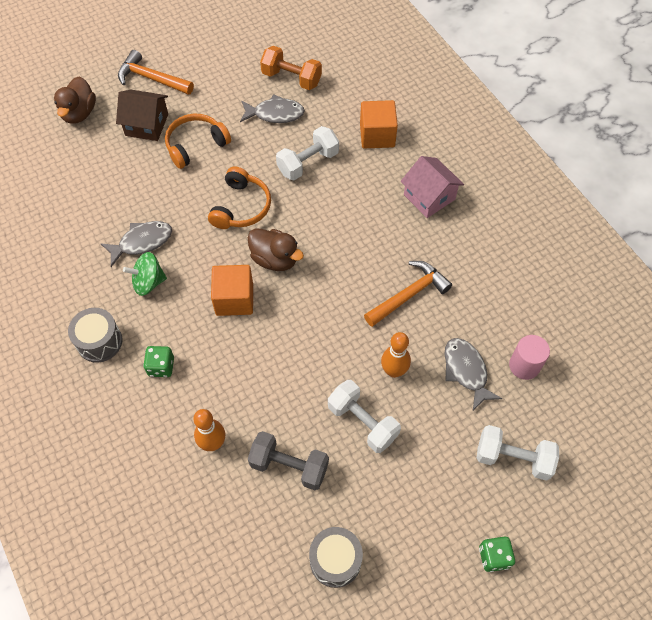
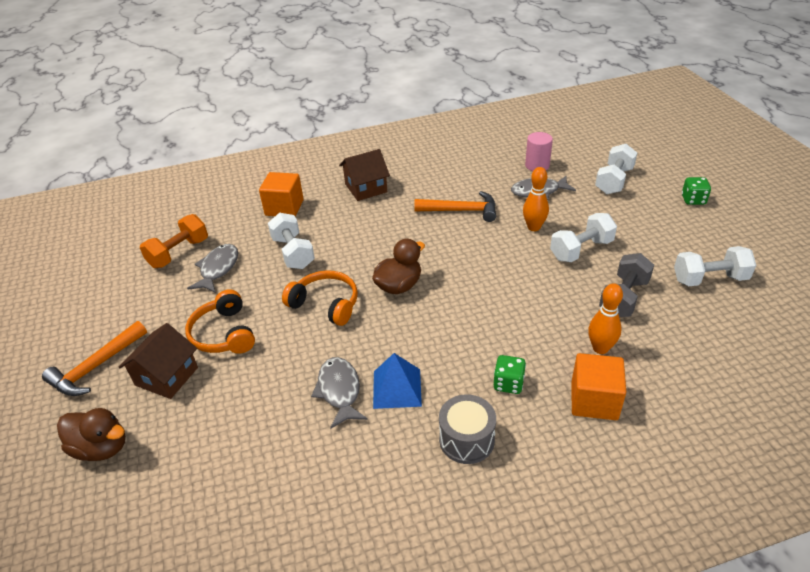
camera: 75 degrees left, 20 degrees down
(148, 282) = (397, 388): green spinning top -> blue pyramid
(234, 299) = (438, 319): orange cube -> orange cube (594, 400)
(335, 560) = (709, 279): grey drum -> white dumbbell
(409, 295) = (461, 211): orange hammer -> orange hammer turned 120 degrees clockwise
(429, 197) = (366, 188): pink house -> brown house

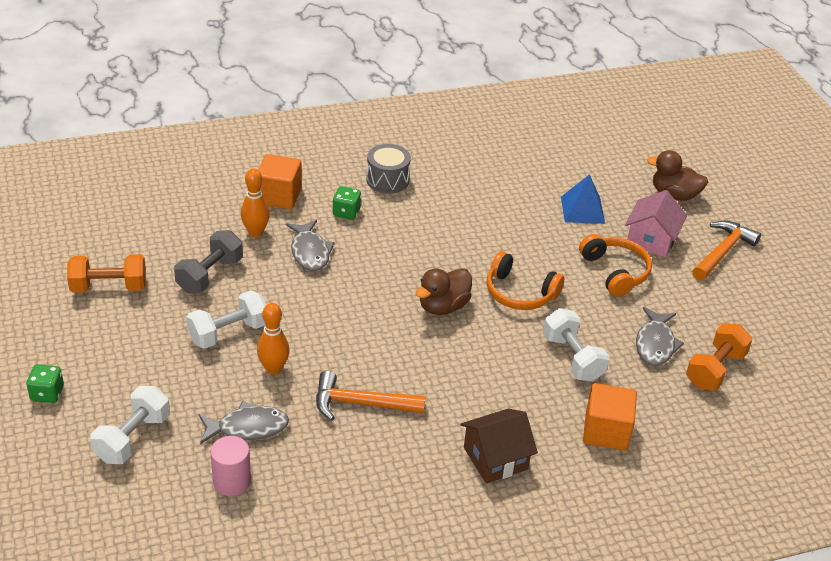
camera: 175 degrees right, 0 degrees up
(166, 376) = (651, 240): brown house -> pink house
(339, 391) = (492, 218): grey fish -> grey fish (310, 252)
(397, 388) = (442, 216): blue pyramid -> blue pyramid (582, 210)
(709, 279) = (109, 287): white dumbbell -> orange dumbbell

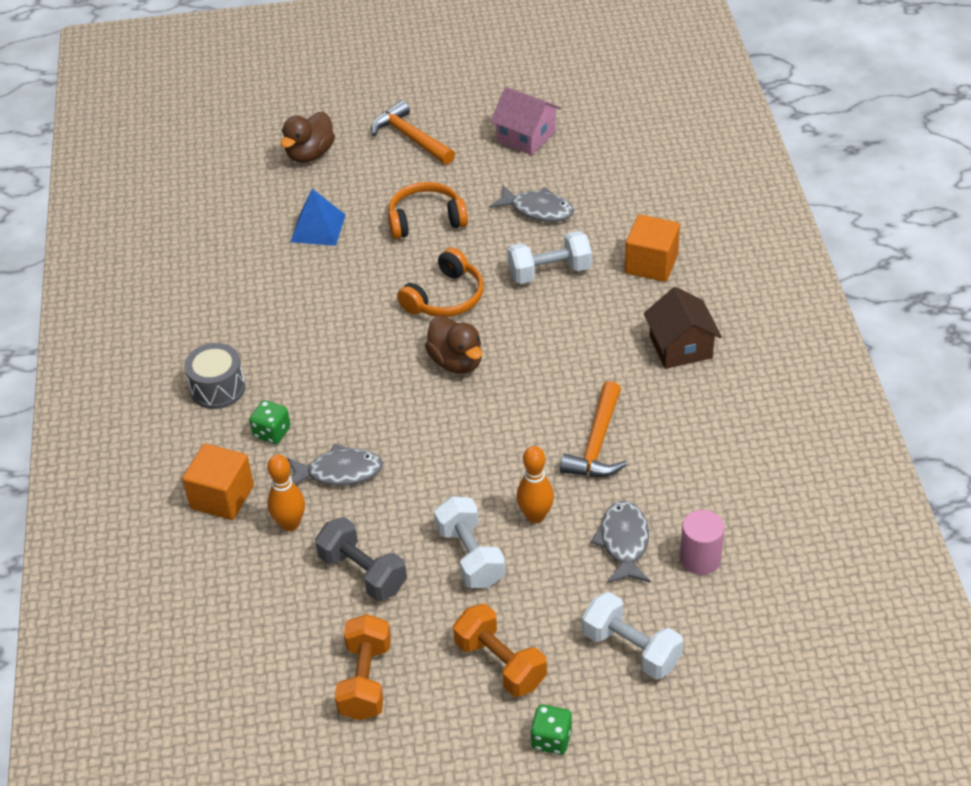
camera: 75 degrees left, 5 degrees up
(651, 240) = (380, 184): pink house -> pink house (526, 136)
(715, 369) = (578, 177): orange dumbbell -> orange dumbbell (500, 663)

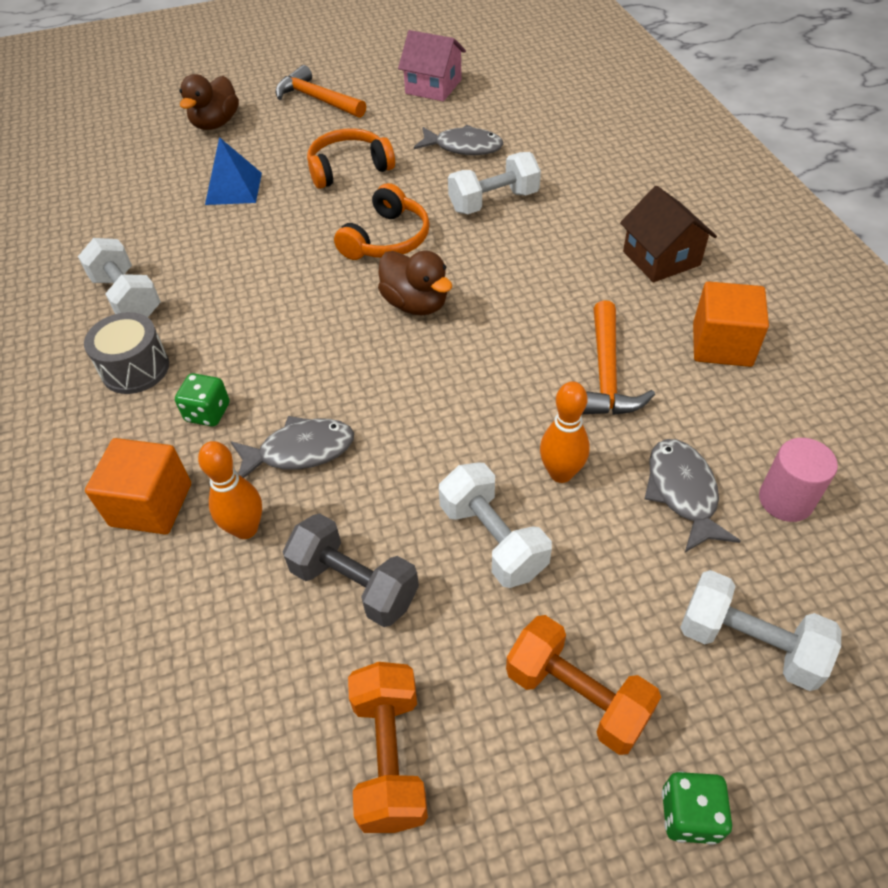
camera: 10 degrees left, 5 degrees up
(215, 324) = (127, 297): none -> white dumbbell
(651, 264) = (598, 182): orange cube -> orange cube (722, 345)

